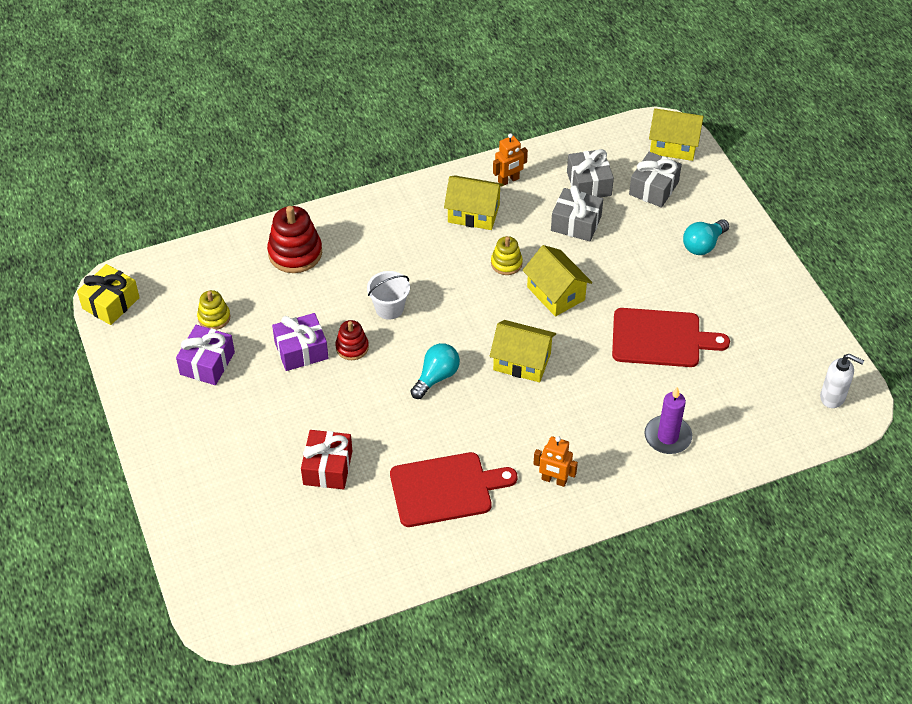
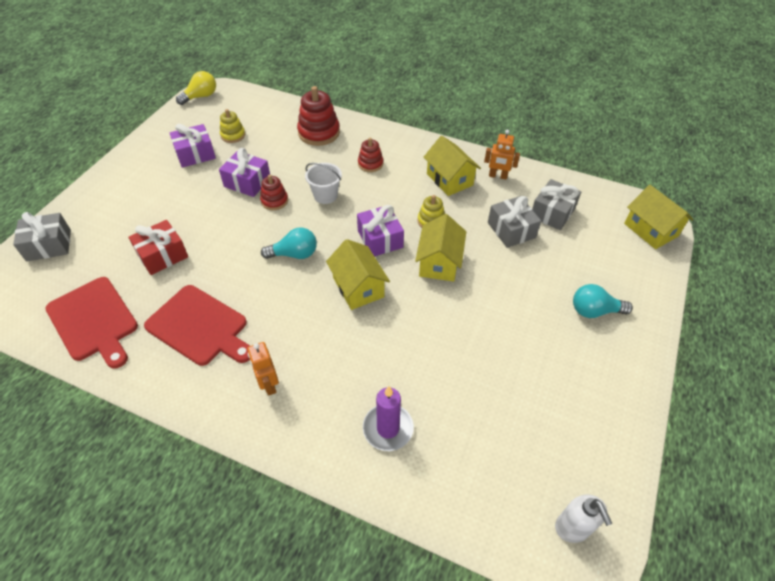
camera: 45 degrees right, 0 degrees up
(111, 303) = (201, 96): yellow gift -> yellow light bulb
(387, 249) = (370, 164): none -> red stacking toy
(486, 310) = (380, 239): none -> purple gift
(654, 188) = (600, 247): grey gift -> grey gift (49, 245)
(661, 338) = (476, 351): red cutting board -> red cutting board (94, 321)

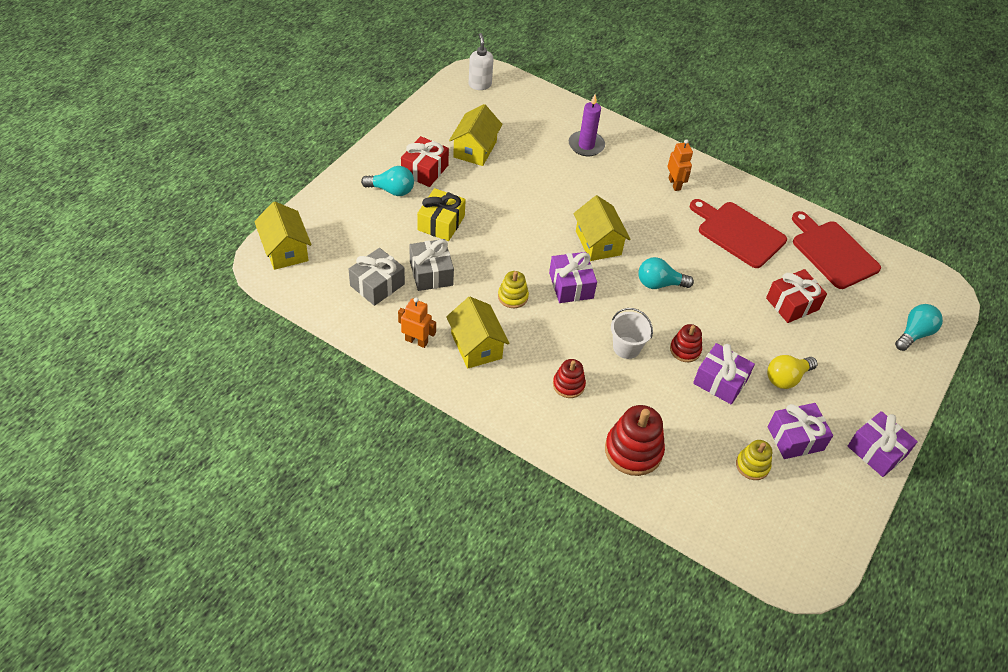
camera: 175 degrees left, 0 degrees up
(49, 245) = (914, 334): grey gift -> turquoise light bulb
(134, 154) = (876, 451): none -> purple gift
(201, 96) = (819, 561): yellow light bulb -> yellow light bulb (786, 378)
(439, 262) = (516, 253): yellow house -> yellow house (475, 149)
(525, 281) = (441, 223): none -> yellow gift
(573, 345) = (425, 170): none -> red gift

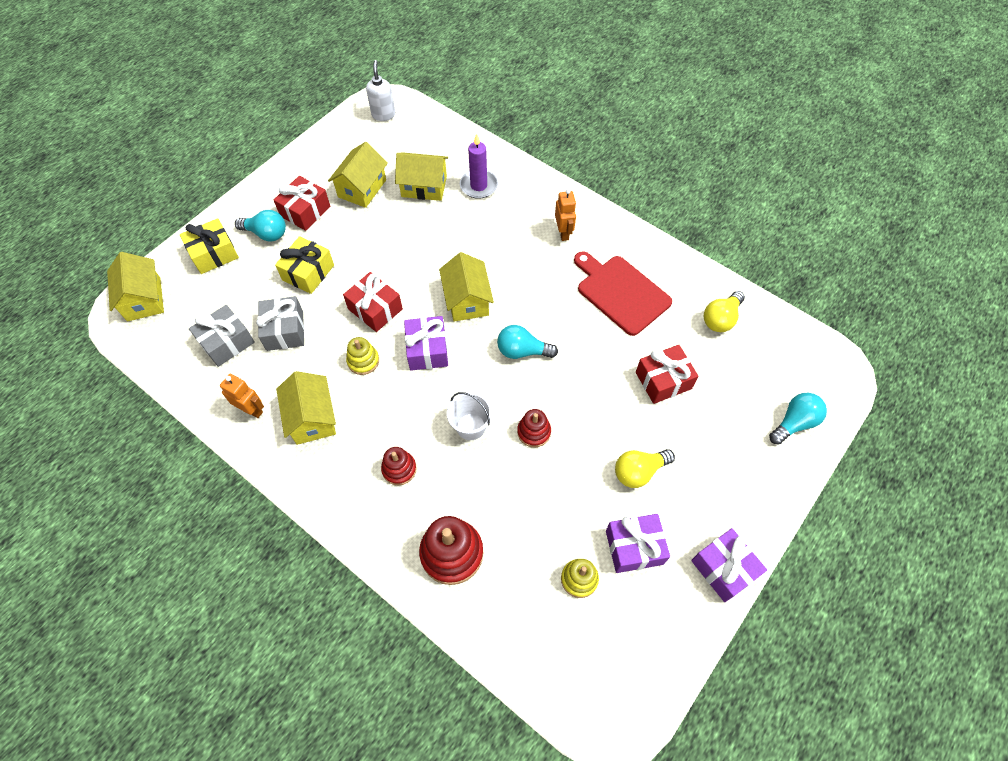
camera: 10 degrees right, 10 degrees up
(344, 209) = (214, 254): none -> yellow gift
(513, 252) = (375, 309): none -> red gift
(534, 147) = (424, 187): none -> yellow house
(720, 381) = (564, 472): purple gift -> none
(832, 252) = (721, 319): red cutting board -> yellow light bulb

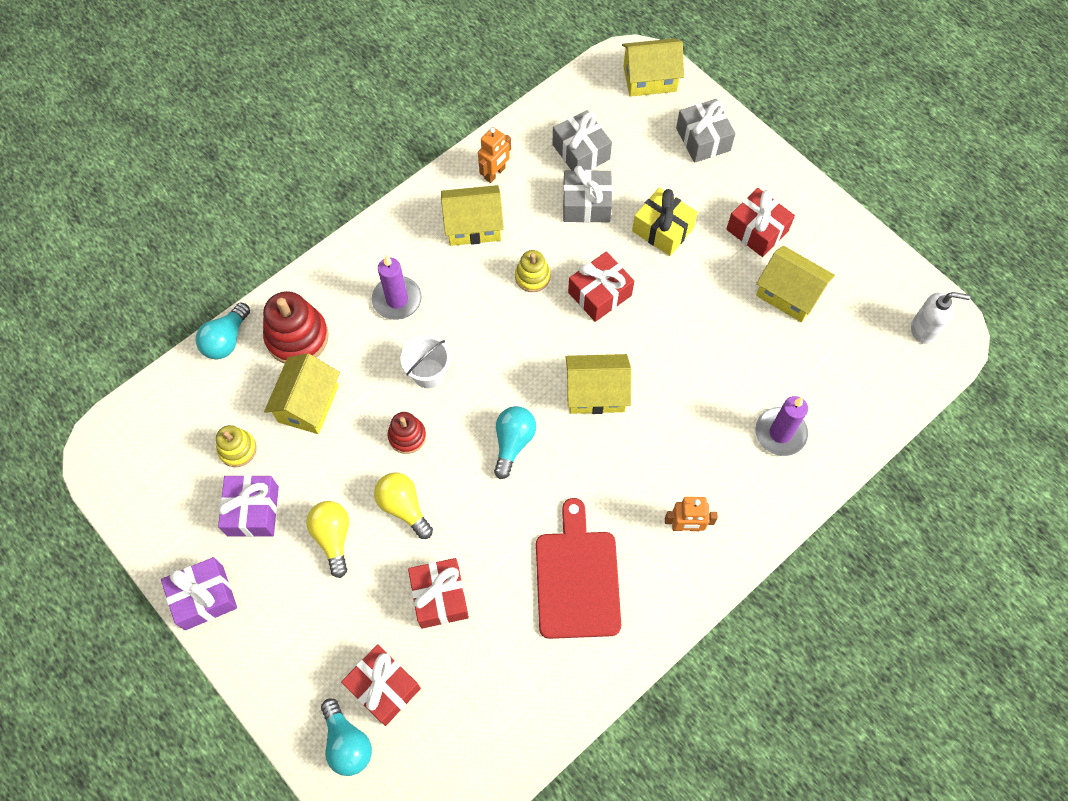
camera: 100 degrees right, 5 degrees up
(214, 254) = (703, 139): yellow gift -> grey gift
(266, 234) = (726, 190): turquoise light bulb -> turquoise light bulb (226, 340)
(399, 469) = (397, 300): red stacking toy -> purple candle
(424, 187) = (785, 366): yellow house -> yellow house (308, 404)
(427, 350) = (534, 342): purple gift -> none
(620, 292) = (577, 578): red cutting board -> red cutting board turned 60 degrees counterclockwise
(721, 319) = (514, 699): yellow light bulb -> yellow light bulb (403, 507)
(744, 406) = (384, 687): none -> red gift

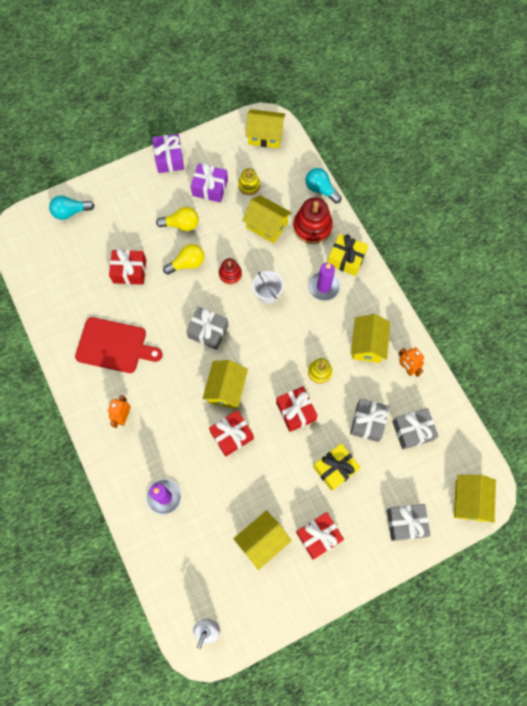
camera: 105 degrees right, 5 degrees up
(133, 448) = (265, 136): none -> yellow house
(343, 279) = (346, 259): none -> yellow gift
(384, 687) = (91, 234): red gift -> red gift (232, 435)
(513, 442) = (208, 331): turquoise light bulb -> grey gift

